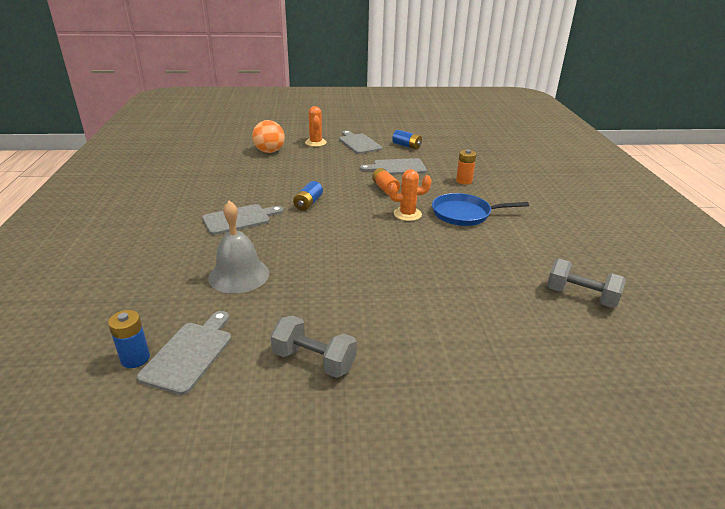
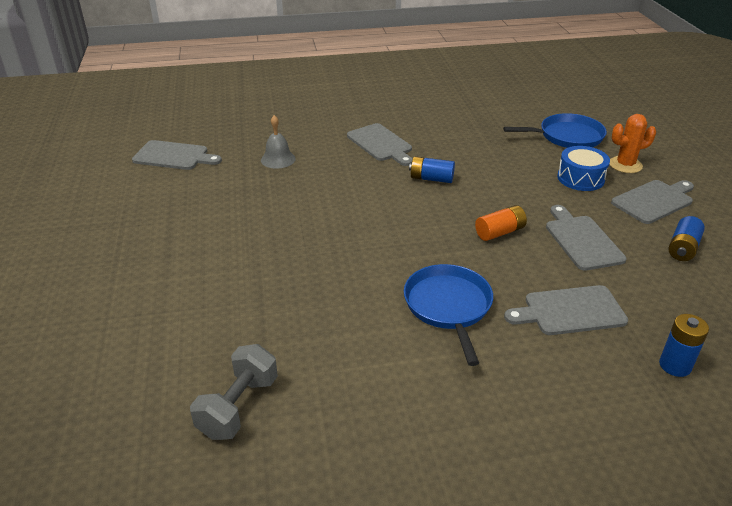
camera: 85 degrees right, 5 degrees up
(135, 358) = (173, 138): blue battery -> blue battery (675, 365)
(239, 275) = (278, 159): grey bell -> grey bell, size x0.63
(269, 151) = (567, 136): orange ball -> blue pan
(314, 361) = (155, 209): grey dumbbell -> none
(327, 156) = (580, 178): none -> blue drum
(407, 214) = (429, 253): orange cactus -> none
(464, 181) = (570, 311): orange battery -> grey cutting board

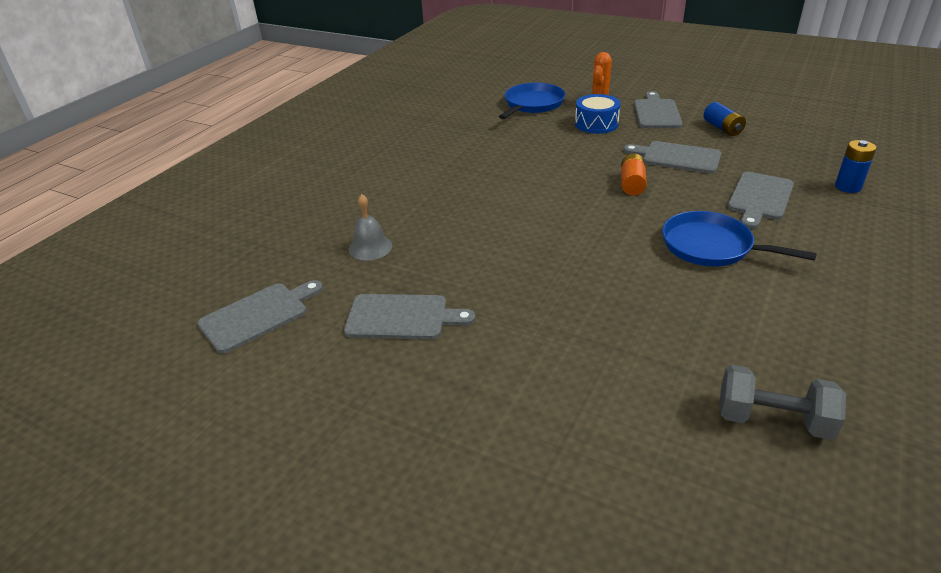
camera: 50 degrees left, 0 degrees up
(238, 407) = (772, 420): grey dumbbell -> grey dumbbell turned 45 degrees counterclockwise
(381, 144) = (426, 182): grey cutting board -> grey cutting board (402, 317)
(431, 179) = (517, 181): blue battery -> none

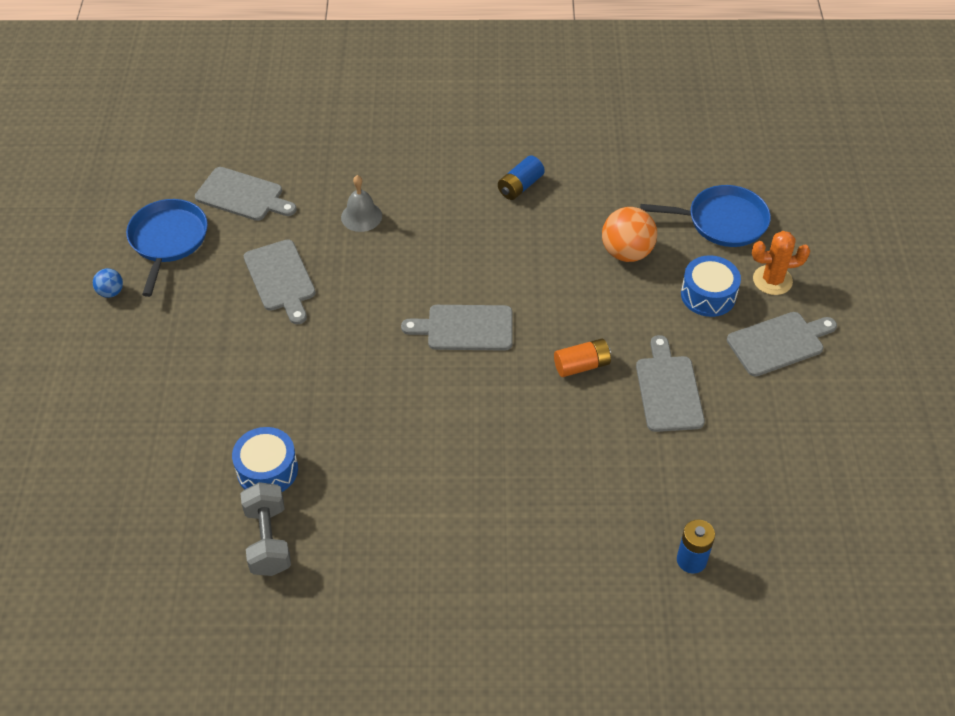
camera: 60 degrees right, 15 degrees up
(290, 472) = (111, 292): none -> blue ball
(531, 141) = (626, 252): none -> orange ball
(668, 395) = (267, 470): none -> blue drum
(711, 246) = (493, 457): blue pan -> blue pan (168, 240)
(722, 128) = (776, 417): blue battery -> blue battery (520, 186)
(760, 198) = (615, 481): grey cutting board -> grey cutting board (465, 328)

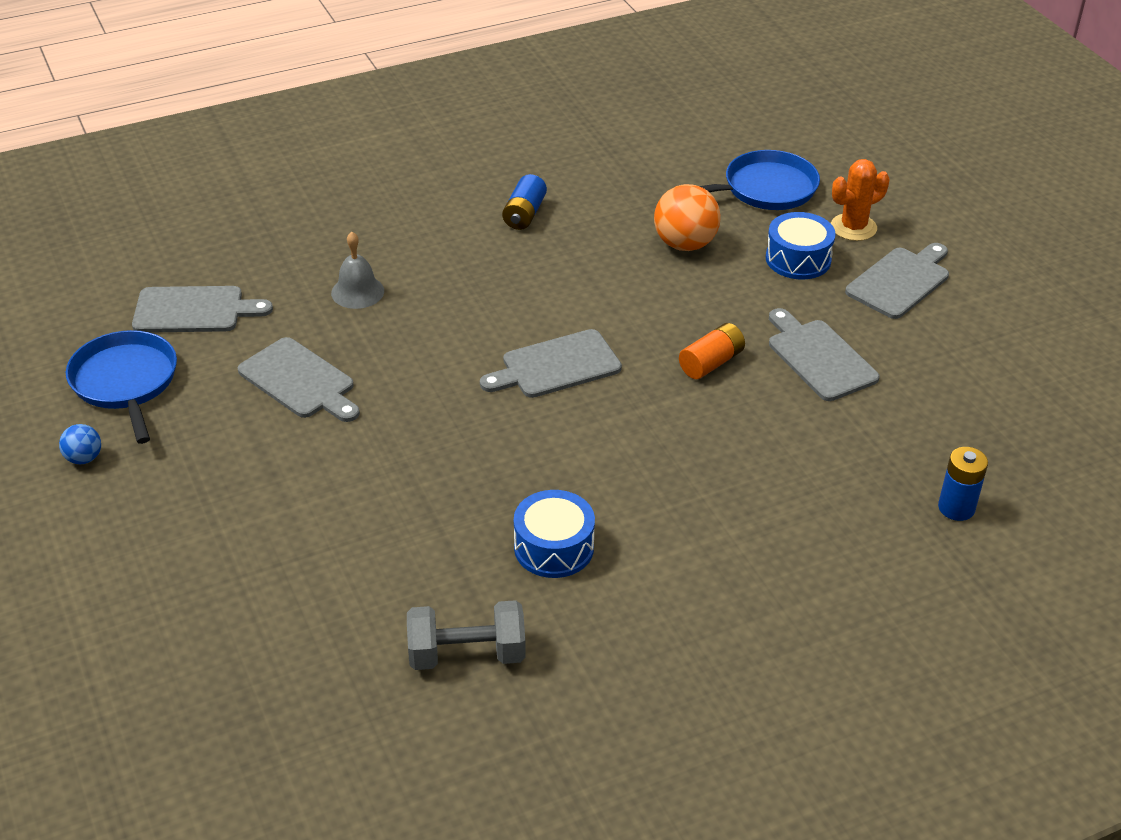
camera: 25 degrees left, 10 degrees down
(267, 470) = (416, 582): blue drum -> blue drum (554, 547)
(268, 540) = (467, 654): grey dumbbell -> grey dumbbell turned 60 degrees counterclockwise

